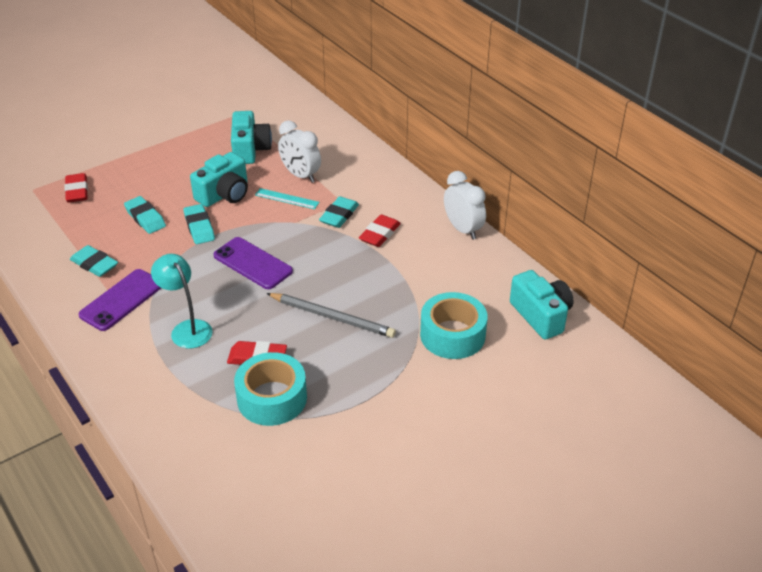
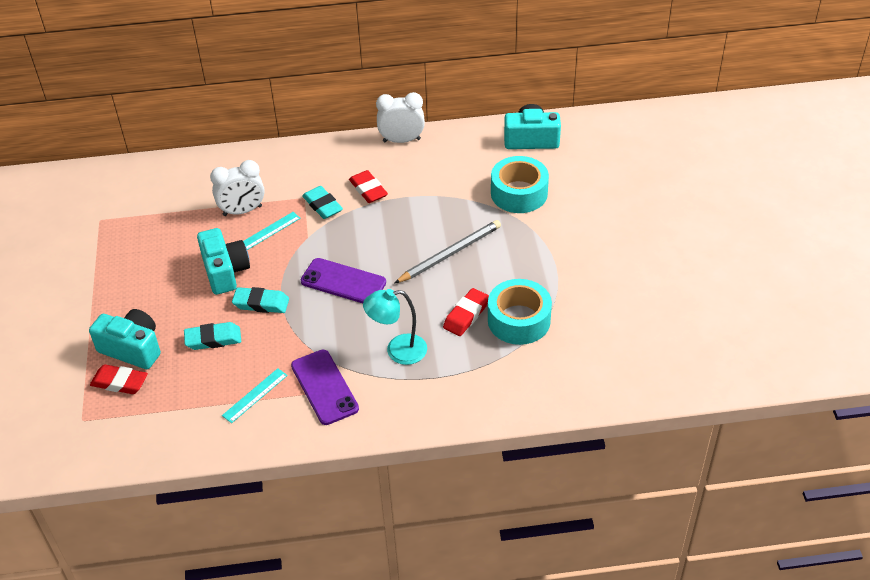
camera: 60 degrees left, 5 degrees up
(94, 264) = (255, 395): turquoise eraser -> turquoise ruler
(250, 150) = (169, 232): turquoise camera -> turquoise camera (132, 348)
(252, 263) = (343, 282): purple phone -> purple phone turned 45 degrees clockwise

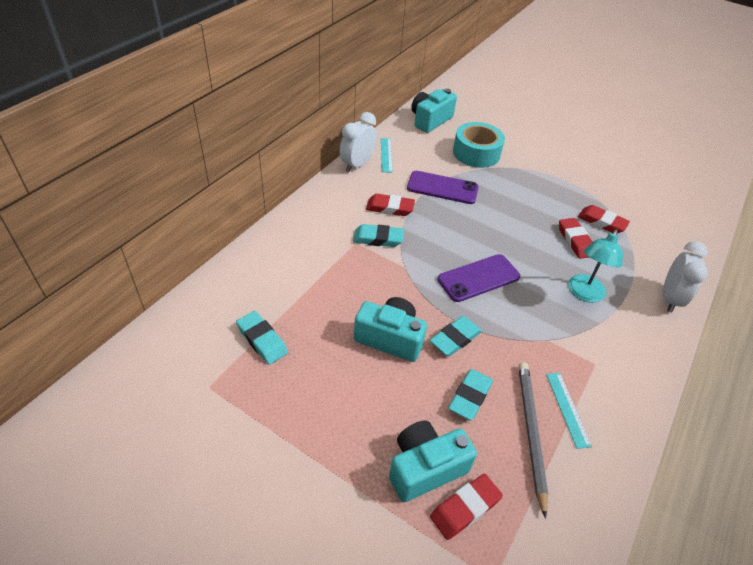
camera: 55 degrees left, 0 degrees up
(158, 216) = (262, 340): none -> turquoise eraser
(242, 211) = (327, 284): white clock -> white clock (669, 298)
(269, 231) = (372, 283): turquoise ruler -> turquoise ruler (386, 155)
(324, 387) = (592, 358): purple phone -> purple phone (442, 188)
(450, 254) = (504, 212): grey pencil -> grey pencil (530, 432)
(519, 320) = (601, 222): turquoise tape -> red eraser

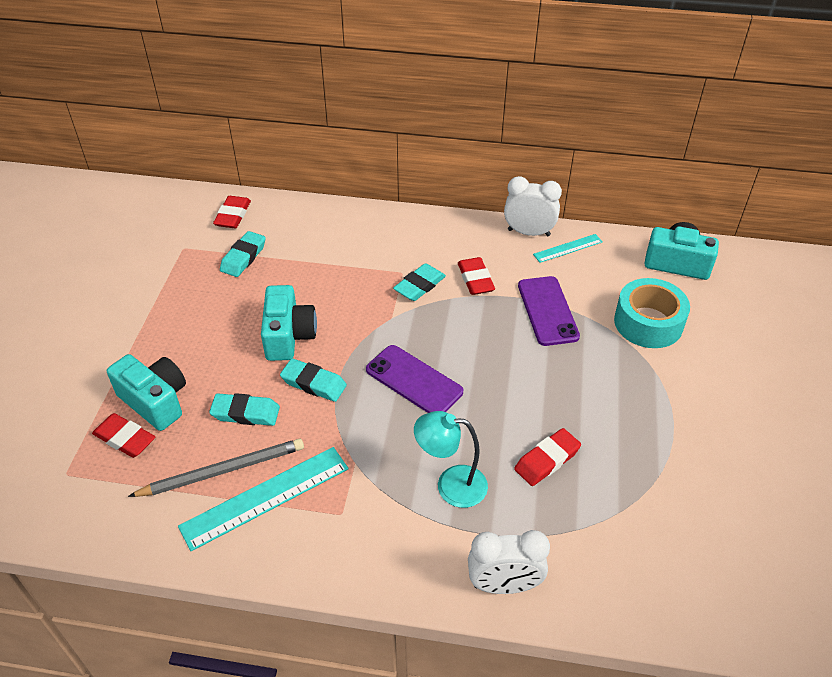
camera: 70 degrees right, 0 degrees up
(378, 239) = (419, 286): turquoise eraser -> turquoise eraser turned 60 degrees clockwise
(567, 409) = (265, 497): turquoise ruler -> turquoise ruler, size x1.83
(601, 222) = (611, 484): red eraser -> red eraser (233, 215)

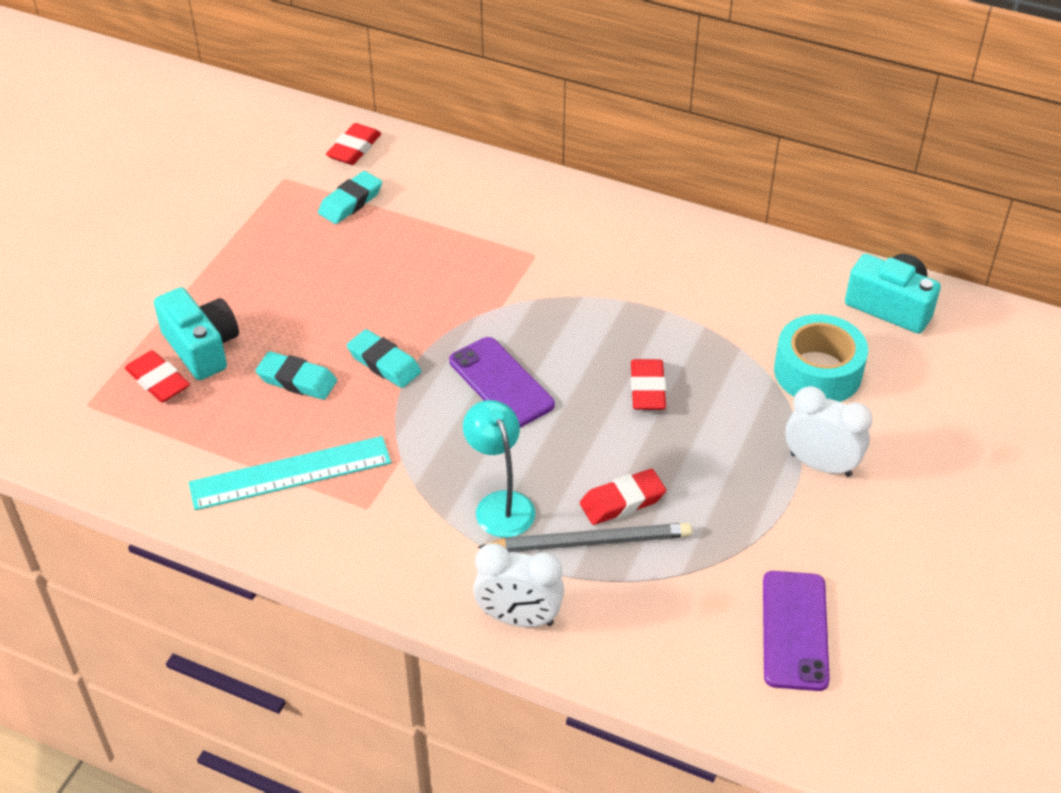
camera: 15 degrees right, 0 degrees up
(223, 470) = (253, 436): grey pencil -> grey pencil (590, 542)
(288, 336) = (373, 304): turquoise camera -> none
(419, 286) = (550, 274): turquoise eraser -> none
(451, 485) = (500, 504): turquoise lamp -> turquoise lamp turned 45 degrees clockwise
(475, 279) = (622, 279): red eraser -> red eraser (647, 389)
(529, 232) = (713, 234): white clock -> white clock (820, 464)
(547, 311) = (696, 333): purple phone -> purple phone (794, 630)
(568, 248) = (755, 262): turquoise ruler -> none

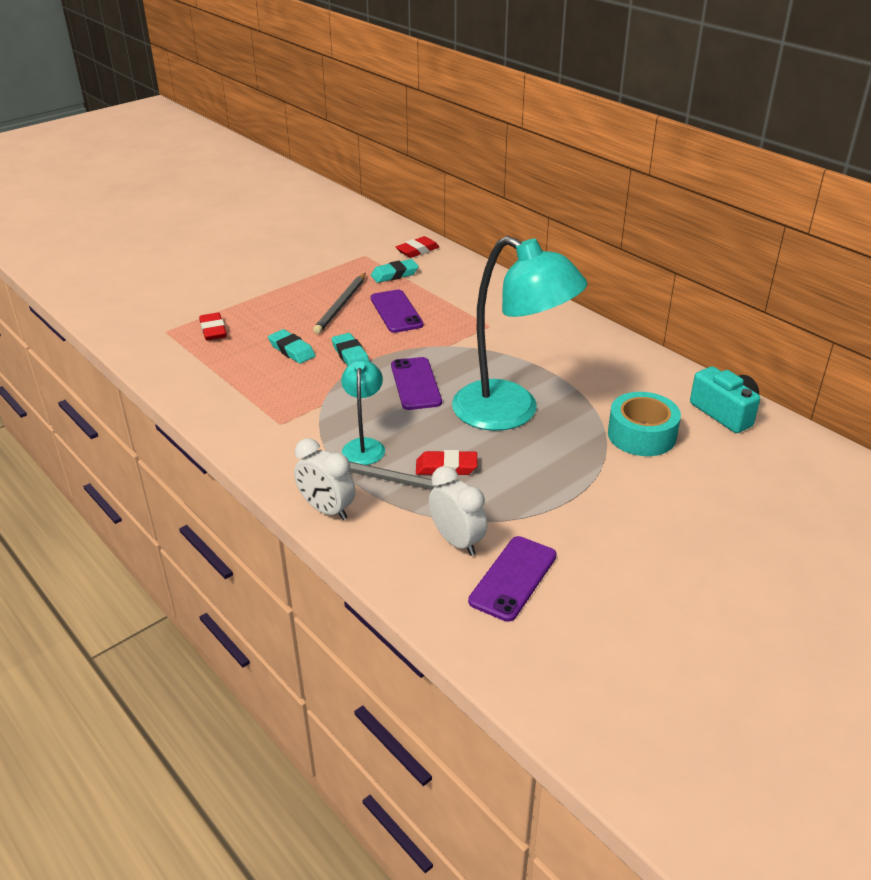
camera: 25 degrees right, 10 degrees down
(202, 347) = (251, 321): turquoise camera -> none
(290, 473) = (249, 394): turquoise ruler -> none
(312, 280) = (341, 305): none -> grey pencil
(396, 268) = (396, 312): none -> purple phone
(647, 389) = (511, 412): red eraser -> turquoise lamp
(820, 464) = (605, 488): white clock -> white clock (457, 541)

